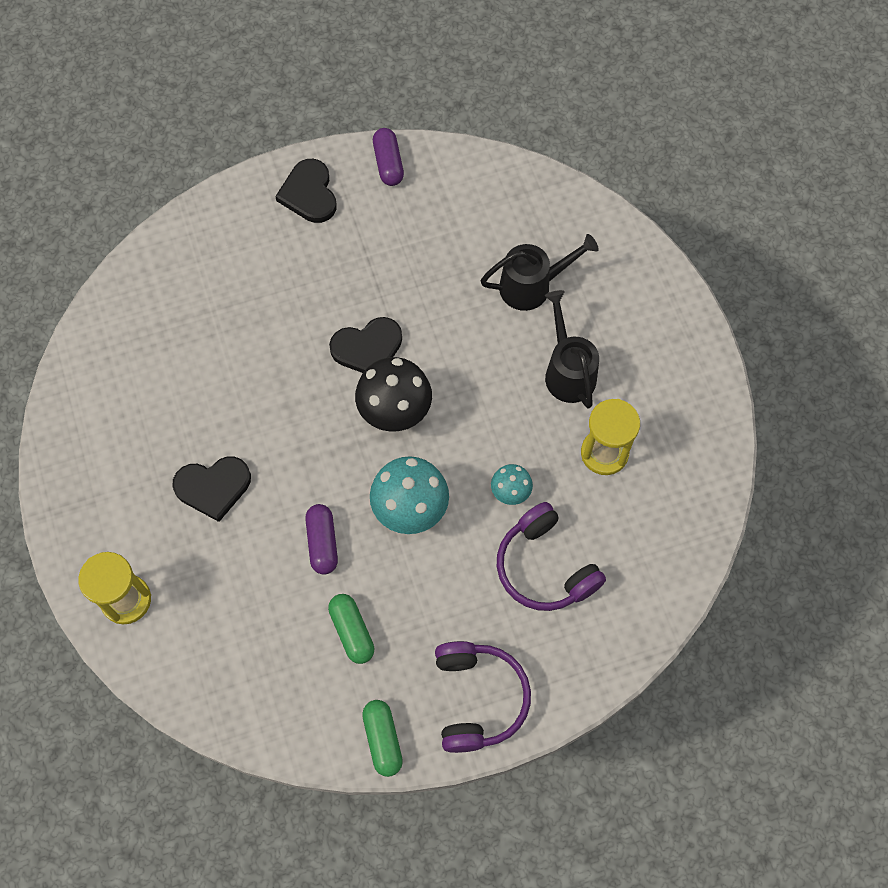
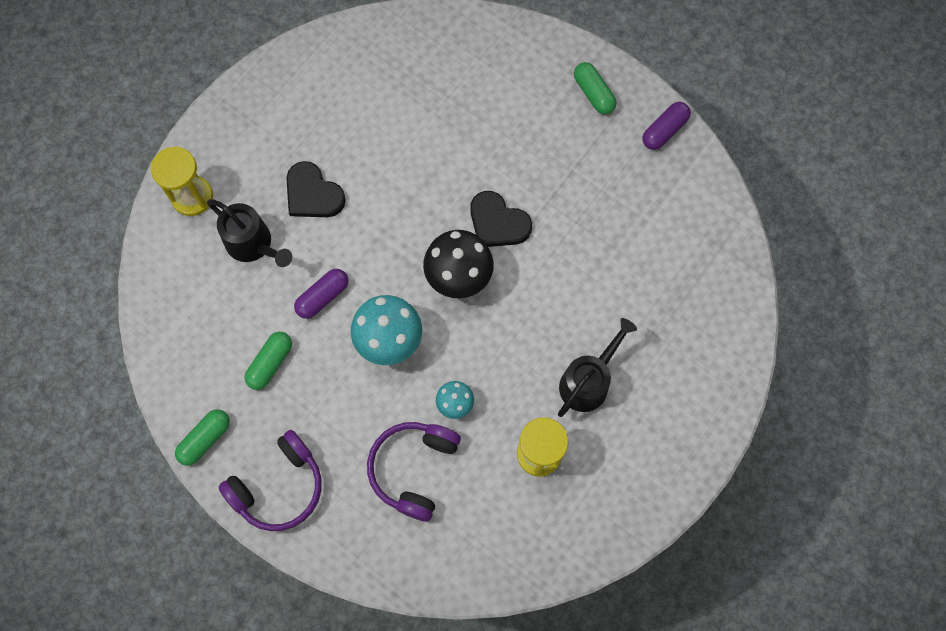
camera: 55 degrees right, 5 degrees up
(309, 194) = (593, 93): black heart -> green capsule
(532, 286) = (641, 307): black watering can -> black watering can (253, 245)

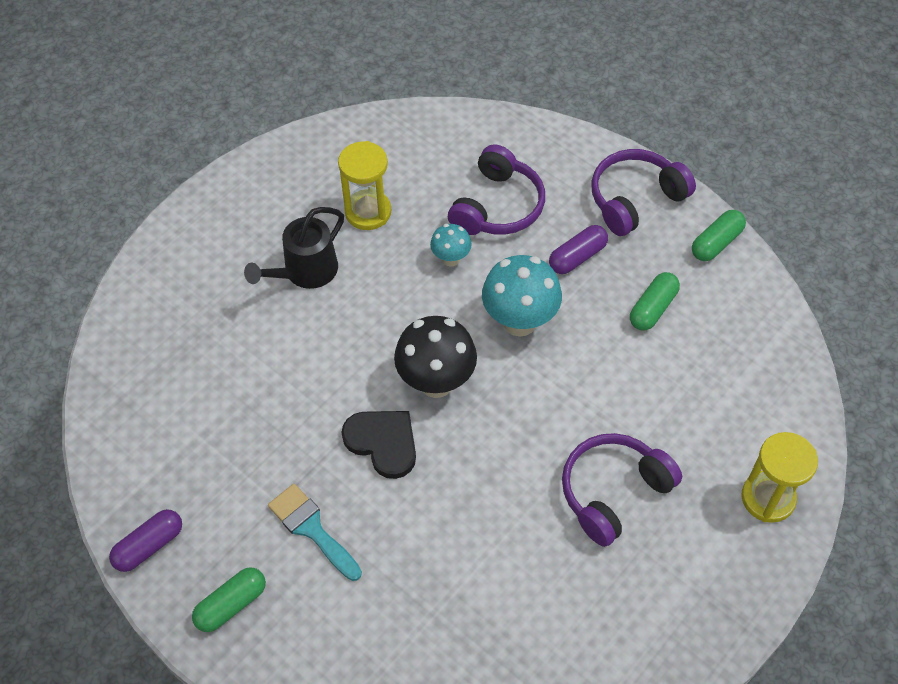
camera: 175 degrees left, 15 degrees down
(253, 245) = (683, 435): black watering can -> none
(313, 194) = (613, 492): black heart -> purple headphones
(323, 297) = (596, 372): purple capsule -> purple capsule (577, 257)
(544, 151) = (312, 529): none -> turquoise brush
(593, 93) = (231, 604): green capsule -> green capsule turned 75 degrees clockwise

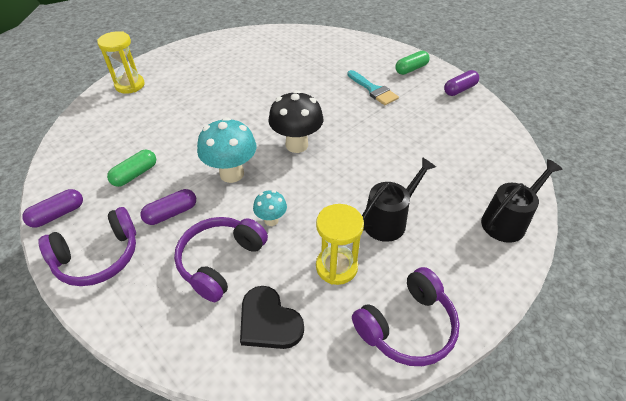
camera: 175 degrees left, 10 degrees down
(157, 284) = (507, 221): none -> black watering can
(383, 442) = (333, 120): black heart -> black heart (269, 321)
(613, 492) = (209, 92): purple headphones -> purple headphones (407, 326)
(716, 243) = (58, 214): green capsule -> purple capsule

